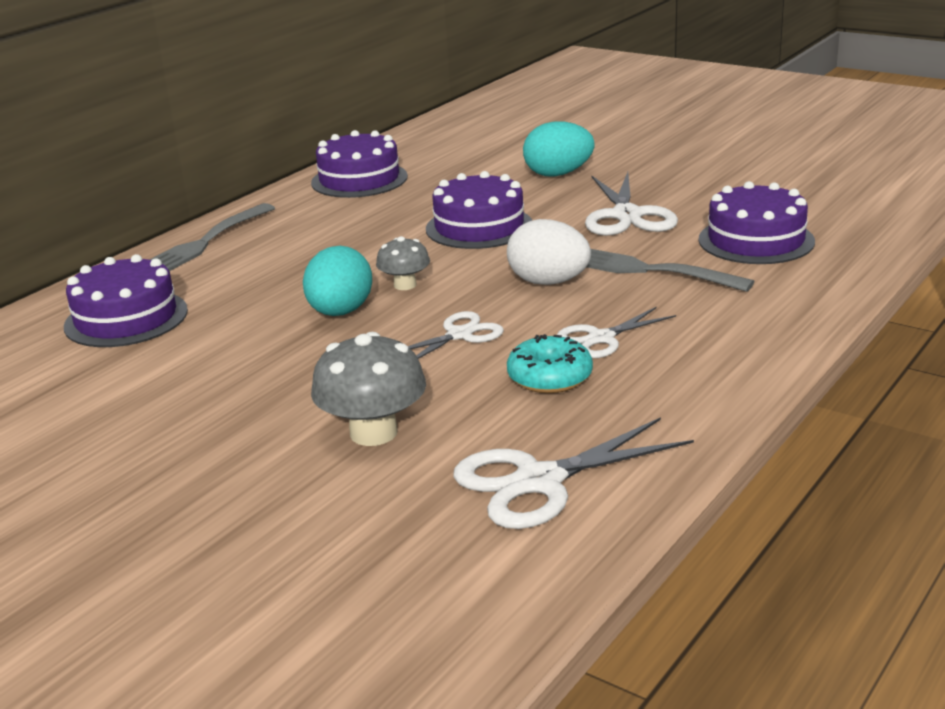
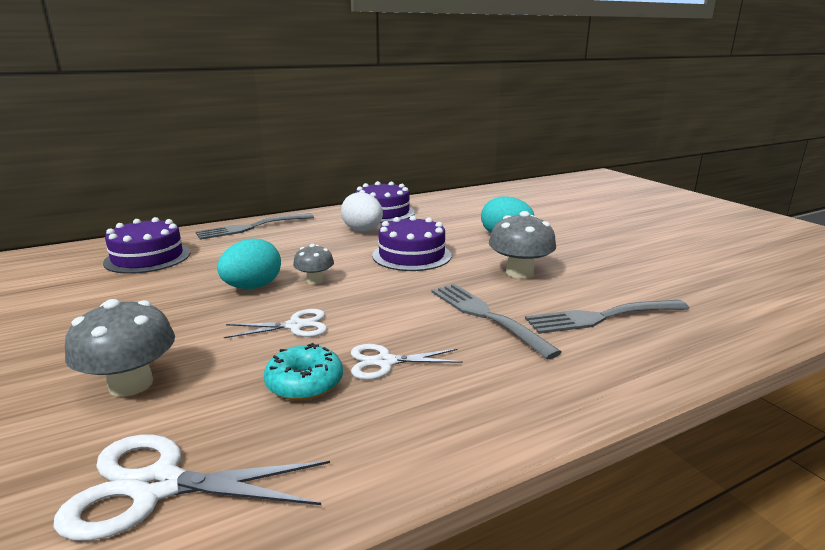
camera: 25 degrees right, 5 degrees down
(548, 282) = (405, 305): white egg -> white egg (363, 230)
(627, 216) = (519, 272): white scissors -> grey mushroom
(756, 240) = (602, 317): purple cake -> grey fork

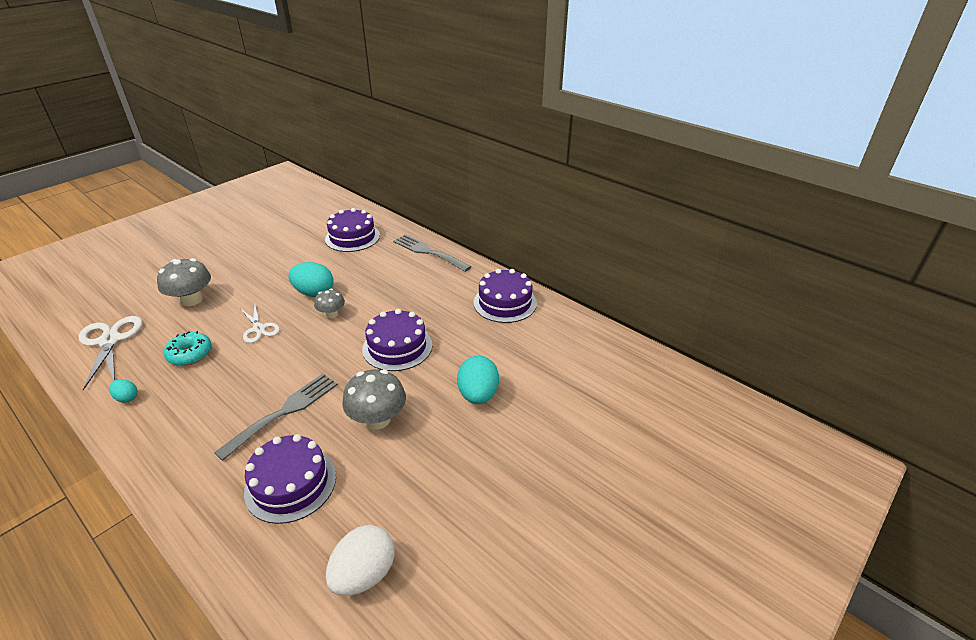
camera: 70 degrees right, 15 degrees up
(363, 230) = (448, 305): white egg -> white egg (364, 574)
(379, 447) = (127, 398): none -> turquoise egg
(385, 362) = (213, 378): white scissors -> none
(602, 317) = (291, 484): grey fork -> purple cake

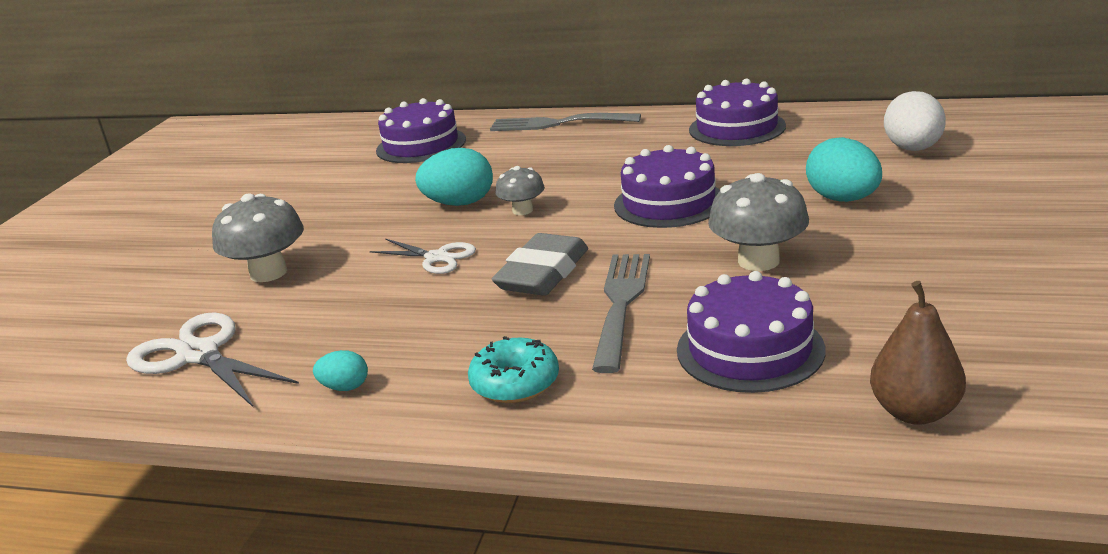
camera: 25 degrees left, 10 degrees down
(190, 354) = (370, 315): turquoise donut -> turquoise donut (515, 383)
(283, 368) = (543, 273): none -> grey eraser
(295, 583) = (914, 412): none -> brown pear
(364, 574) = (981, 368): white egg -> white egg (913, 149)

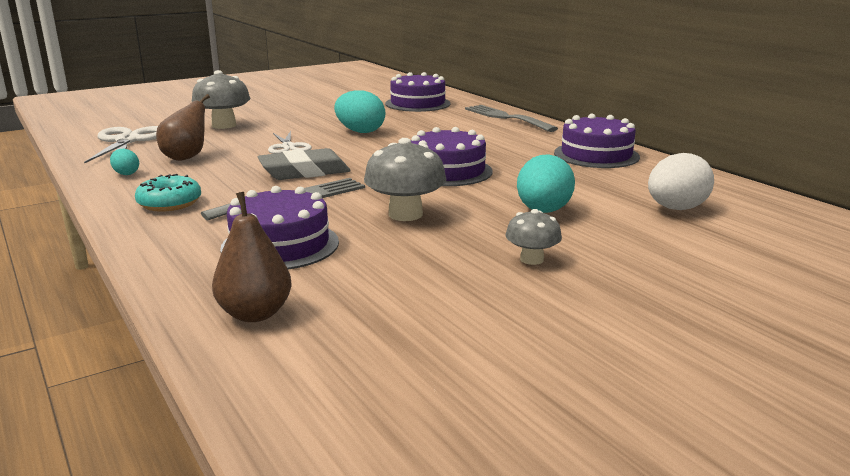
camera: 40 degrees right, 5 degrees down
(355, 330) = (186, 157): none -> brown pear
(522, 210) = (375, 145): grey mushroom -> grey mushroom (531, 259)

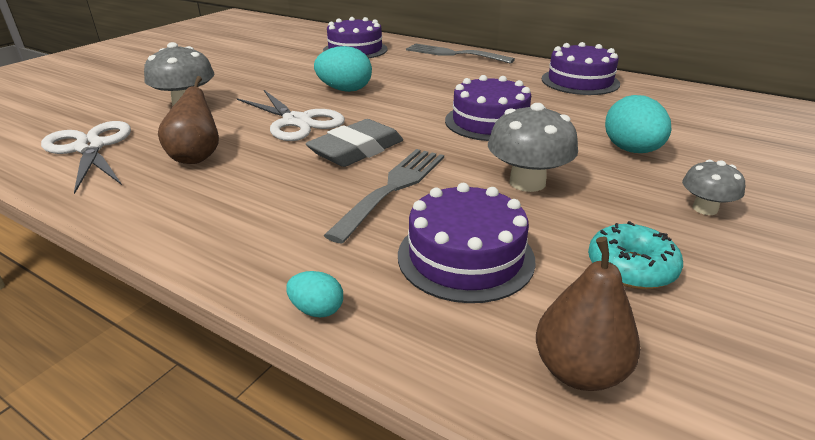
camera: 25 degrees left, 10 degrees up
(126, 173) = (148, 197): turquoise egg -> turquoise egg (317, 310)
(169, 203) = (261, 229): turquoise donut -> turquoise donut (631, 267)
(288, 147) = (297, 121): white scissors -> white scissors, size x1.61
(676, 209) = (716, 125): white egg -> none

